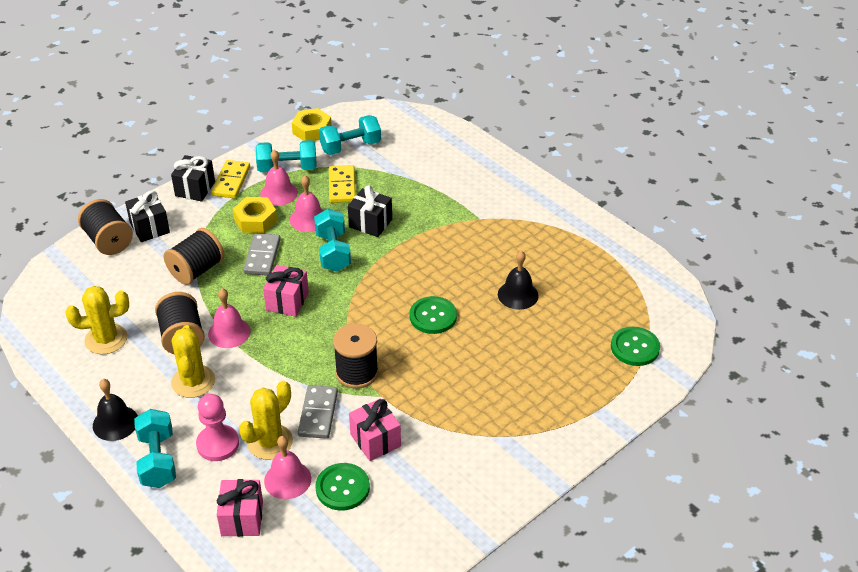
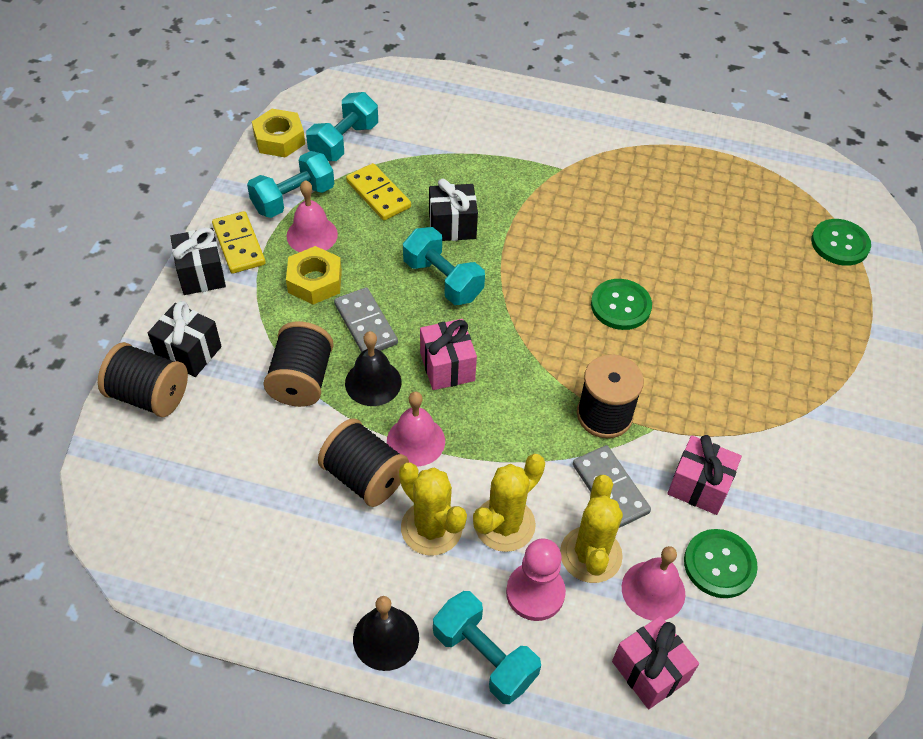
camera: 35 degrees left, 10 degrees up
(106, 339) = (269, 531): yellow cactus -> yellow cactus (504, 524)
(308, 219) = (377, 252): pink bell -> none
(518, 295) = (680, 239): black bell -> black bell (373, 382)

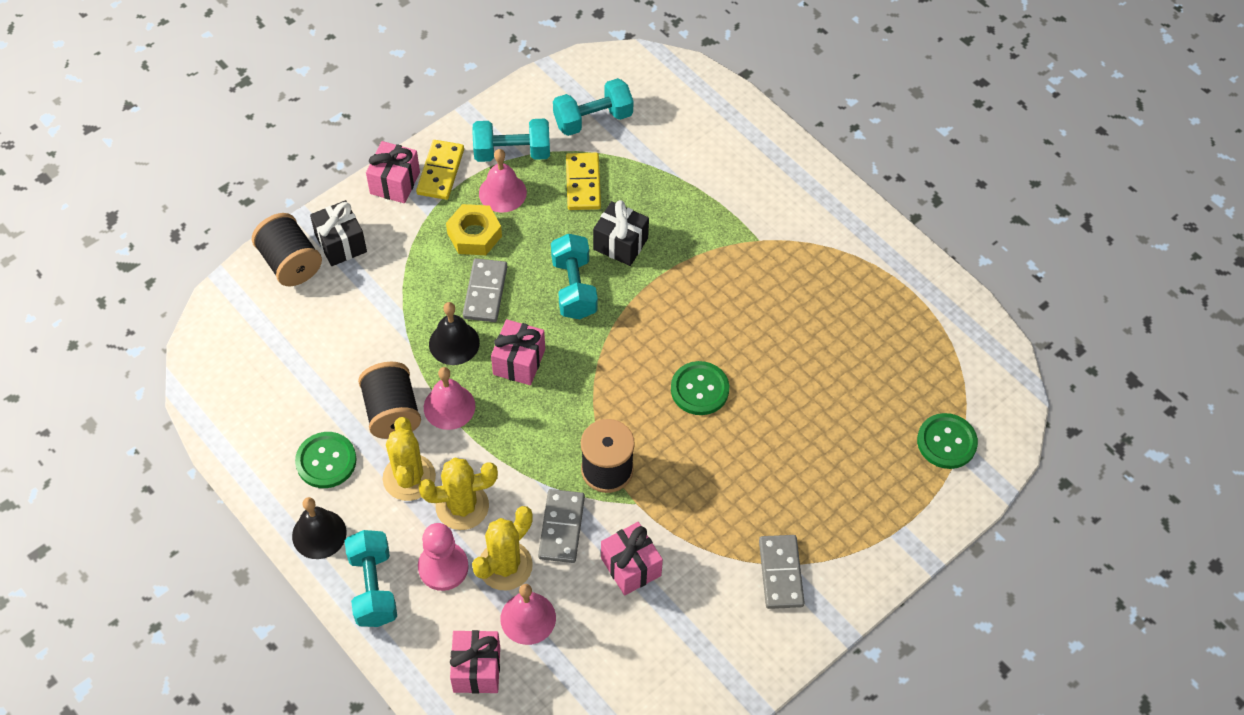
camera: 35 degrees right, 5 degrees up
(201, 274) = (395, 183): black gift -> pink gift
(279, 139) = (542, 90): yellow nut -> none
(301, 380) = (404, 311): black spool -> none
(719, 564) = (593, 631): green button -> green button (326, 461)
(820, 416) = (781, 573): none -> grey domino

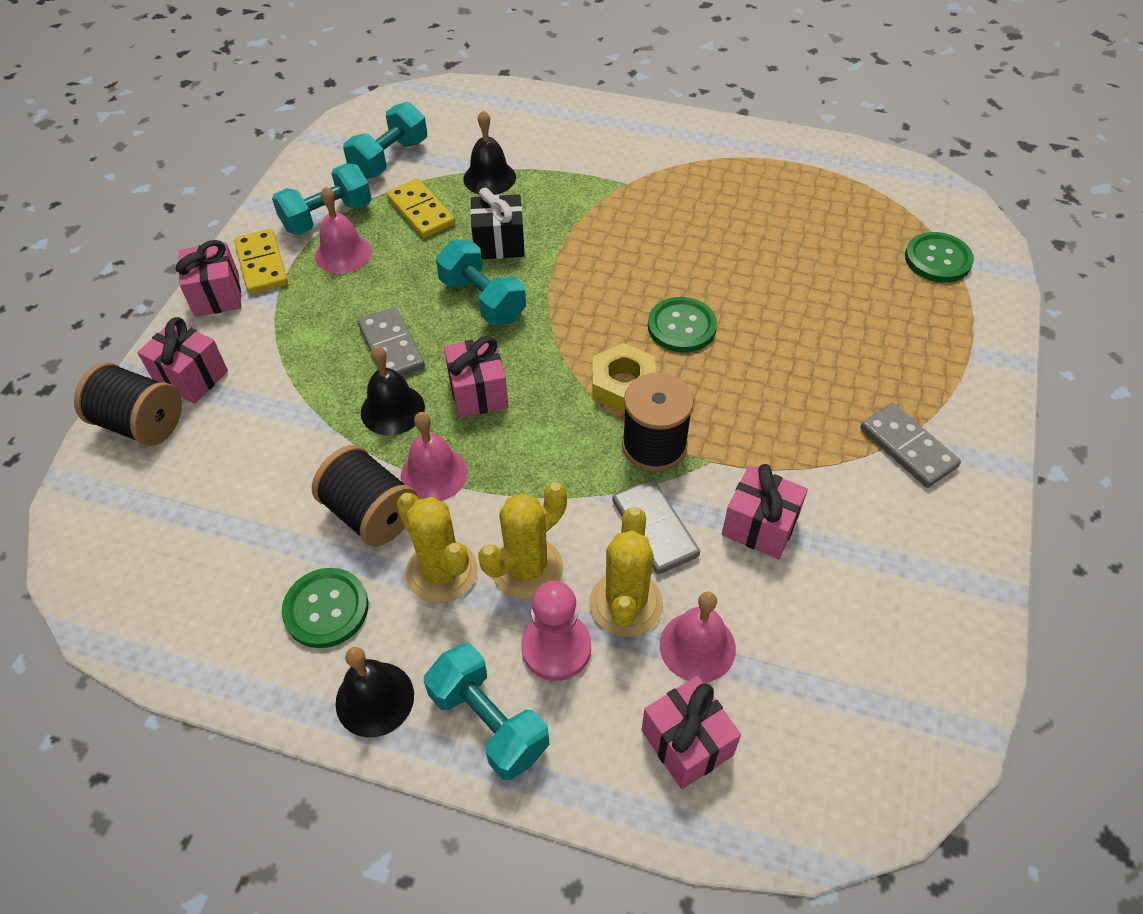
camera: 30 degrees left, 5 degrees down
(341, 243) = (191, 377): black gift -> pink gift
(474, 234) = (340, 302): yellow nut -> yellow nut (623, 385)
(656, 178) = (489, 178): none -> black bell

